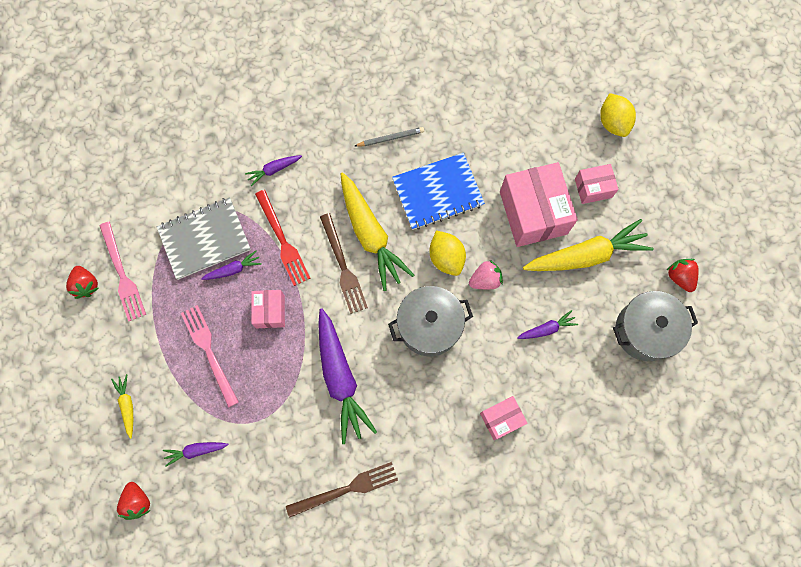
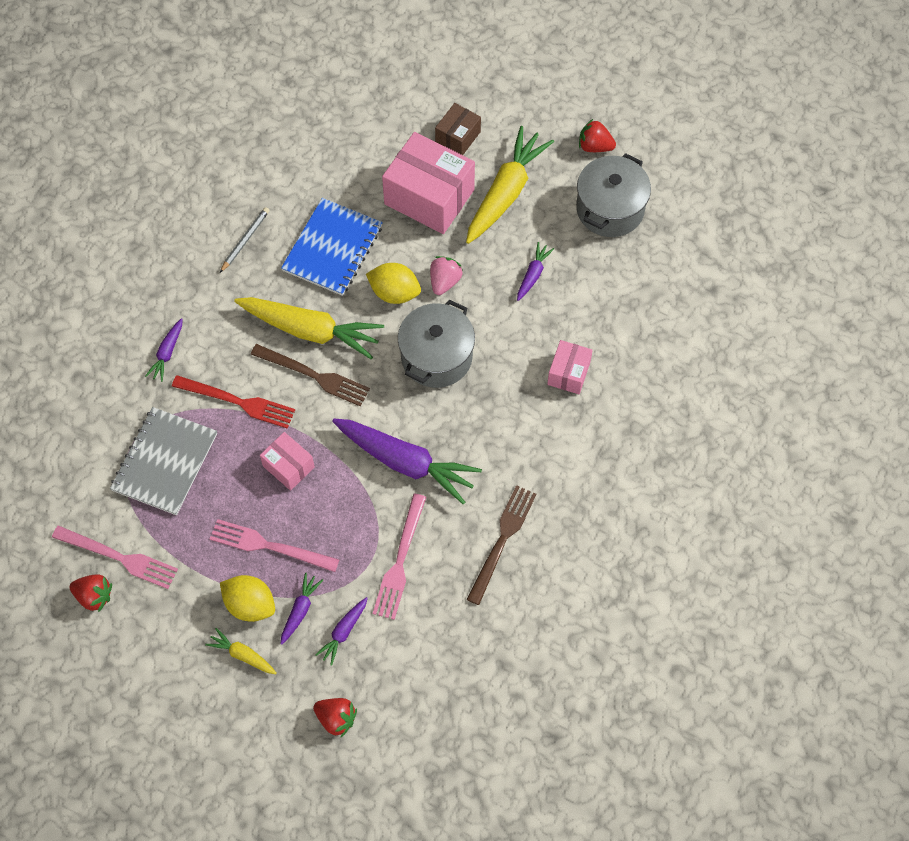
camera: 45 degrees left, 10 degrees down
(233, 269) = (218, 463): purple carrot -> purple carrot (300, 610)
(273, 439) = (400, 561): none -> pink fork
(593, 188) = (457, 137): pink box -> brown box
(613, 122) = (421, 73): yellow lemon -> yellow lemon (250, 604)

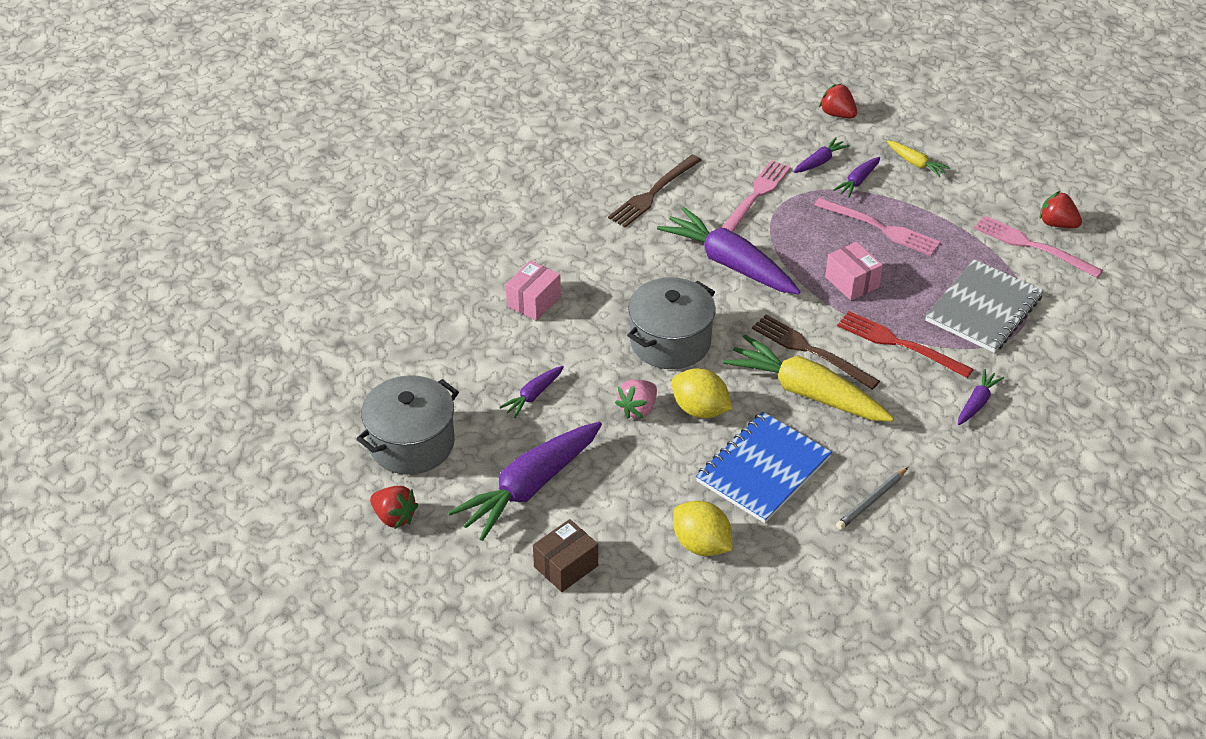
camera: 165 degrees left, 20 degrees down
(250, 604) = (904, 193): yellow lemon -> yellow lemon (701, 544)
(429, 197) = (627, 502): pink box -> none
(505, 193) = (530, 487): yellow carrot -> purple carrot

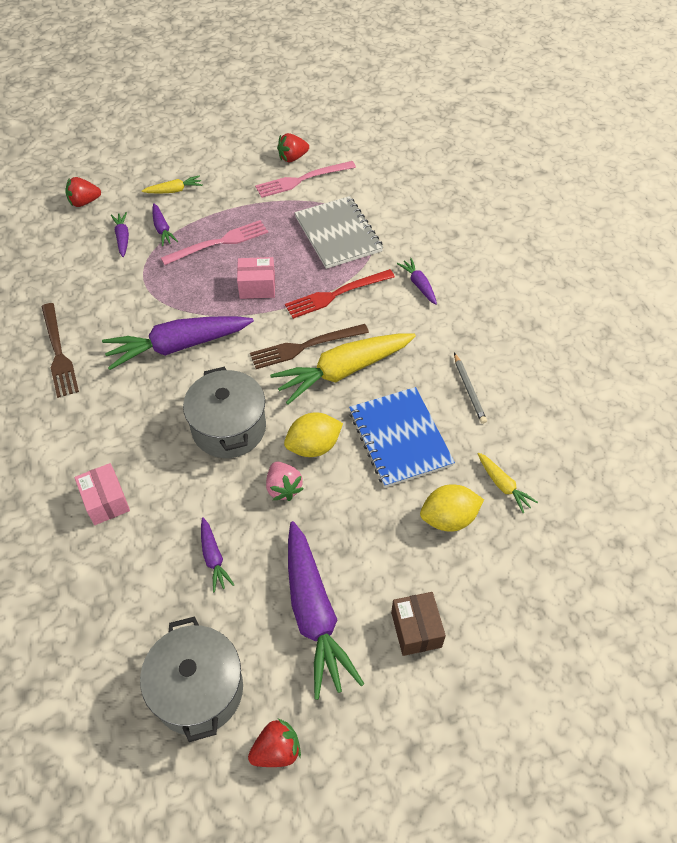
camera: 60 degrees left, 10 degrees up
(755, 196) = (123, 293): pink fork -> none
(774, 574) = (503, 485): none -> yellow carrot

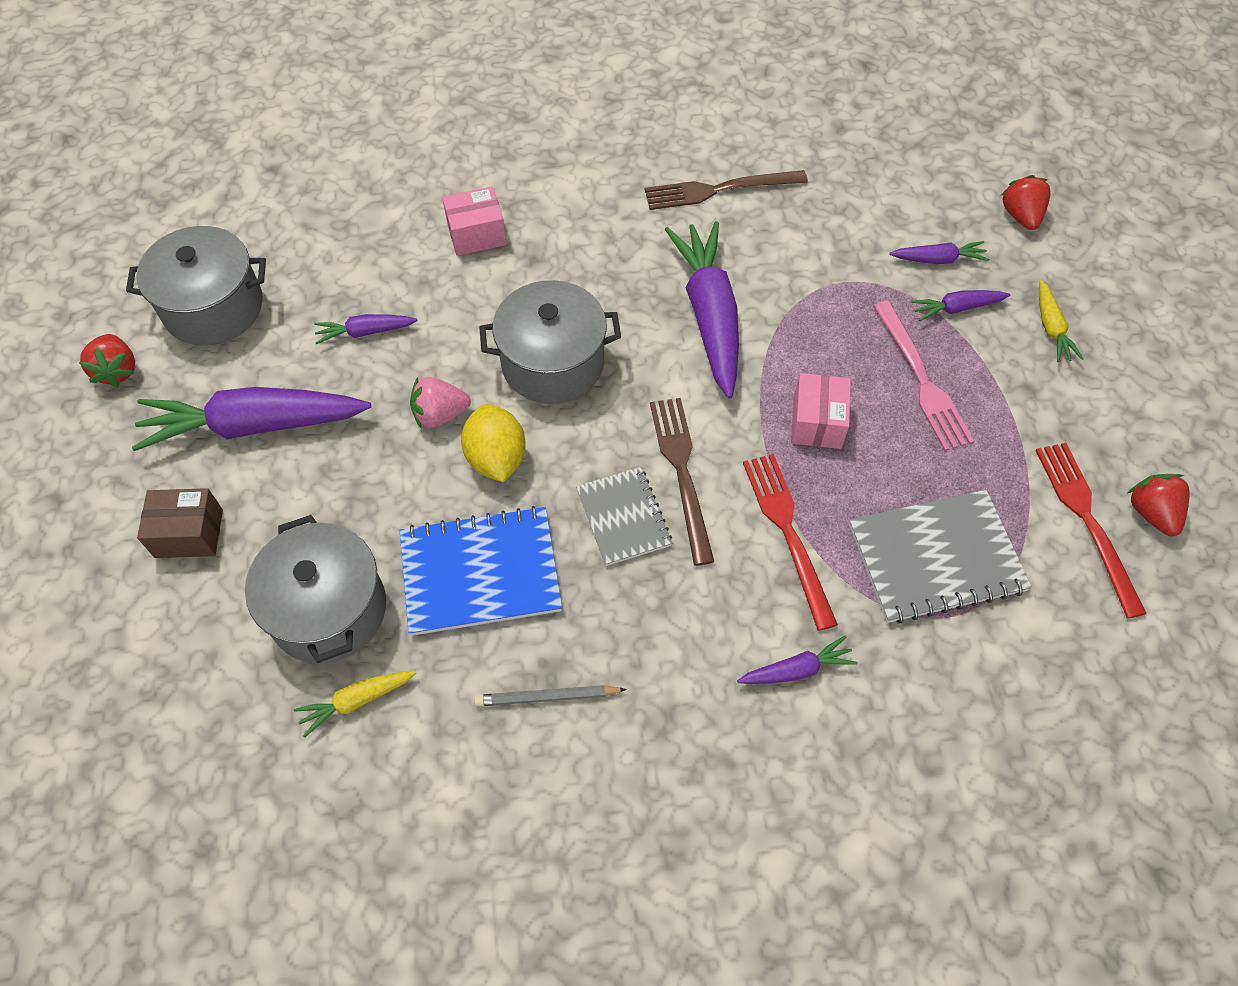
camera: 100 degrees right, 5 degrees up
(302, 180) = (1087, 520): pink fork -> red fork
(343, 371) = (623, 517): yellow carrot -> grey notebook
(448, 518) = (328, 609): yellow lemon -> grey pot

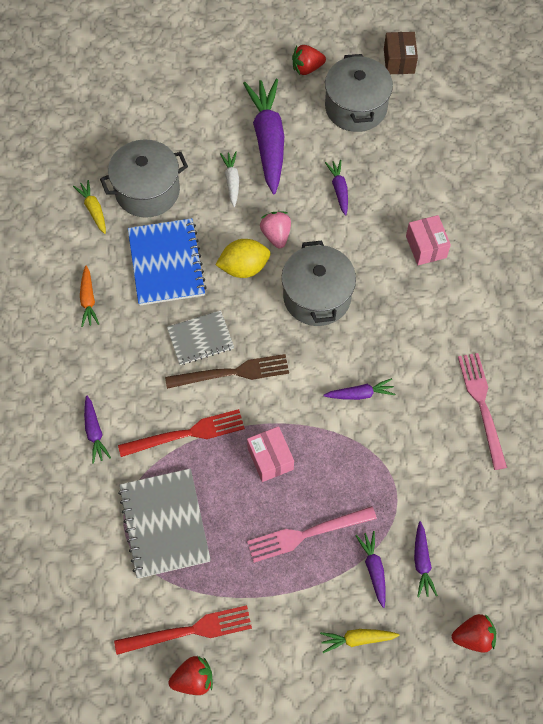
camera: 90 degrees right, 5 degrees up
(189, 533) = (197, 120): brown box -> brown box (399, 61)
(328, 477) = (232, 181): none -> white carrot
(547, 697) = (88, 300): grey pencil -> orange carrot
(709, 316) = (360, 394): purple carrot -> purple carrot, size x0.47
(719, 190) = (482, 405): brown fork -> pink fork
(817, 422) = (270, 458): pink box -> pink box turned 60 degrees clockwise

